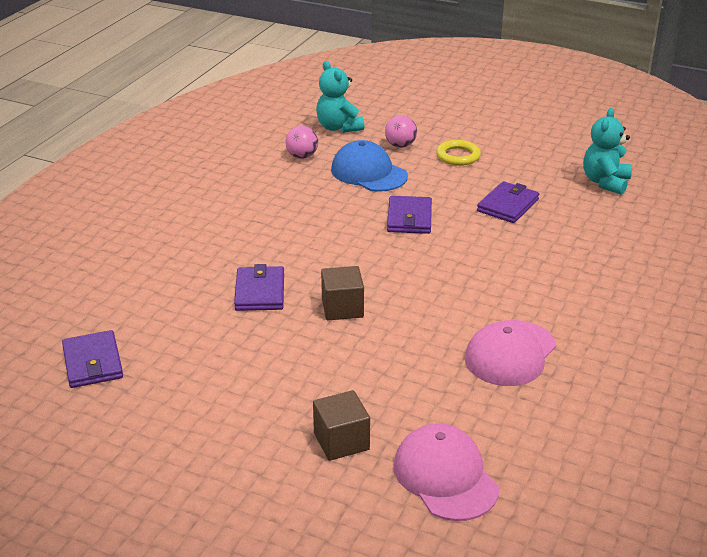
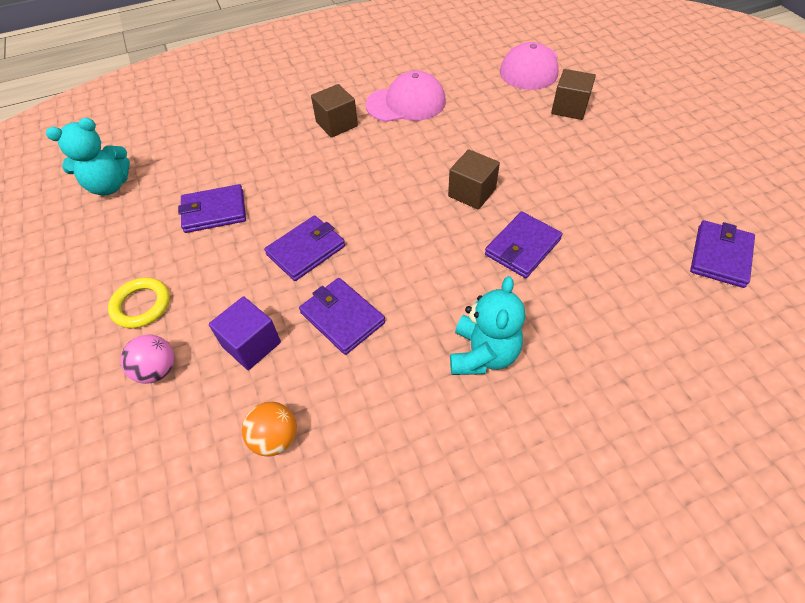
camera: 135 degrees left, 20 degrees up
(302, 156) = (275, 438): pink ball -> orange ball
(334, 204) = (342, 318): none -> purple wallet
(338, 127) = (158, 475): turquoise teddy bear -> turquoise teddy bear (483, 354)
(368, 173) = (251, 344): blue cap -> purple cube
(536, 300) = (336, 124): none -> brown cube

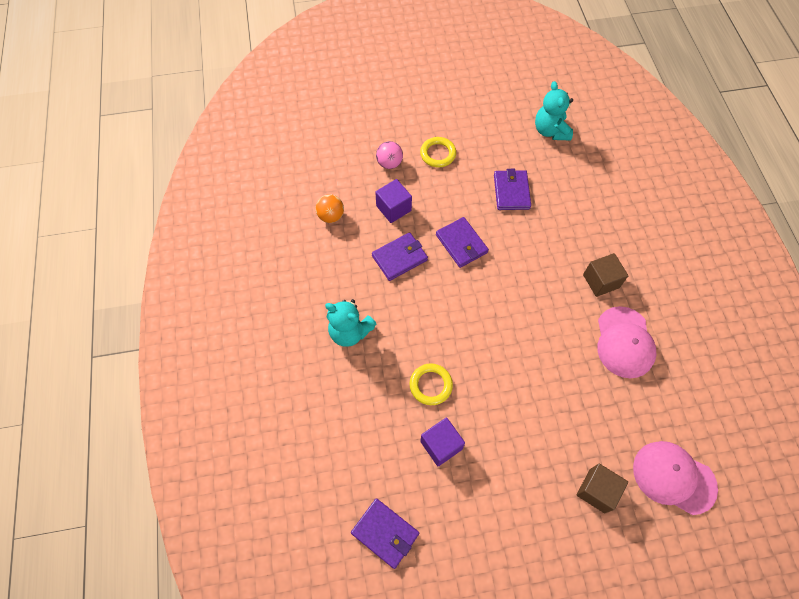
camera: 100 degrees right, 10 degrees up
(472, 193) = (496, 366): brown cube -> none
(522, 247) = (430, 385): purple wallet -> yellow ring
(591, 225) = (441, 445): none -> purple cube

